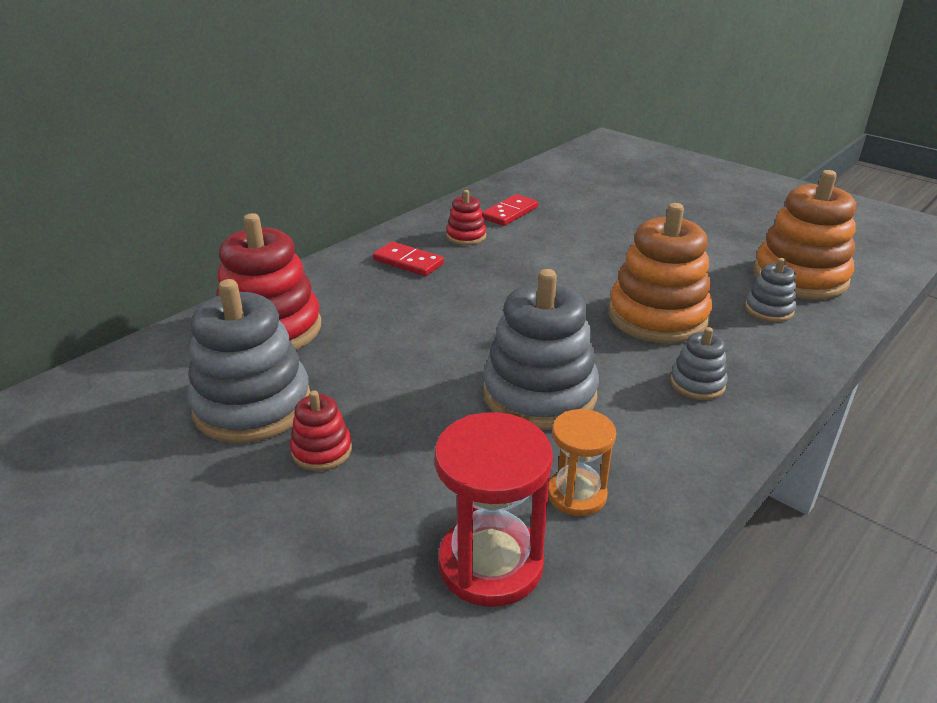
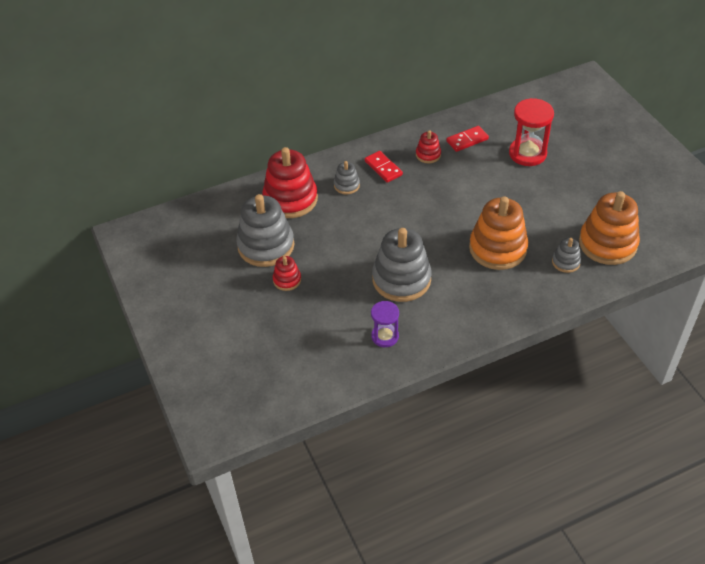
camera: 25 degrees right, 15 degrees up
(490, 564) = (331, 354): red hourglass -> red hourglass (527, 153)
(576, 494) = (385, 336): orange hourglass -> purple hourglass
(697, 384) = (484, 297): grey stacking toy -> grey stacking toy (346, 185)

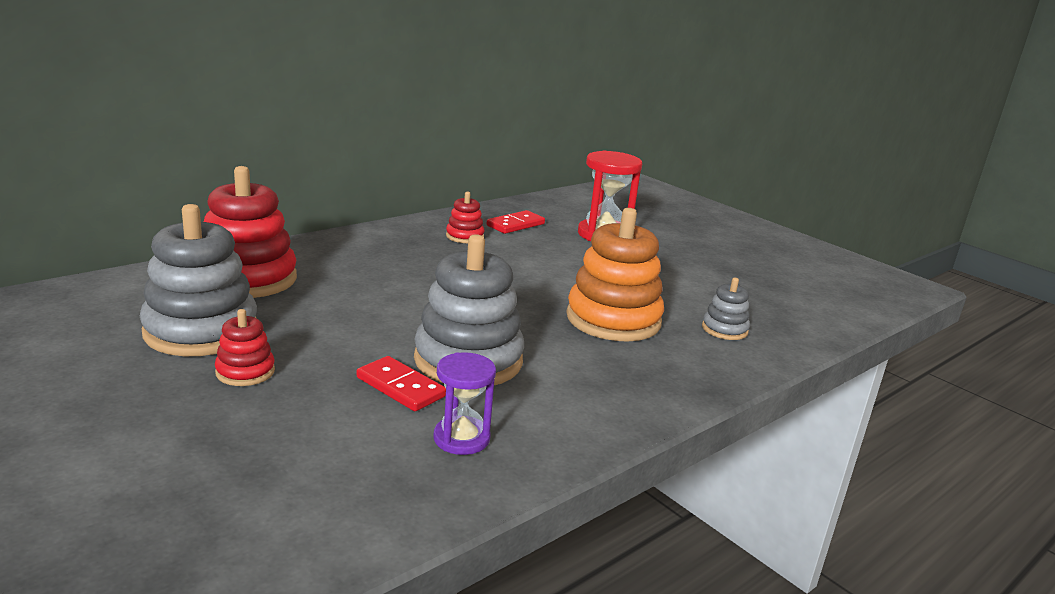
camera: 20 degrees left, 25 degrees down
(346, 185) = (344, 264): grey stacking toy -> none
(383, 168) = (400, 248): red domino -> red domino (401, 387)
(607, 244) = (769, 309): orange stacking toy -> none

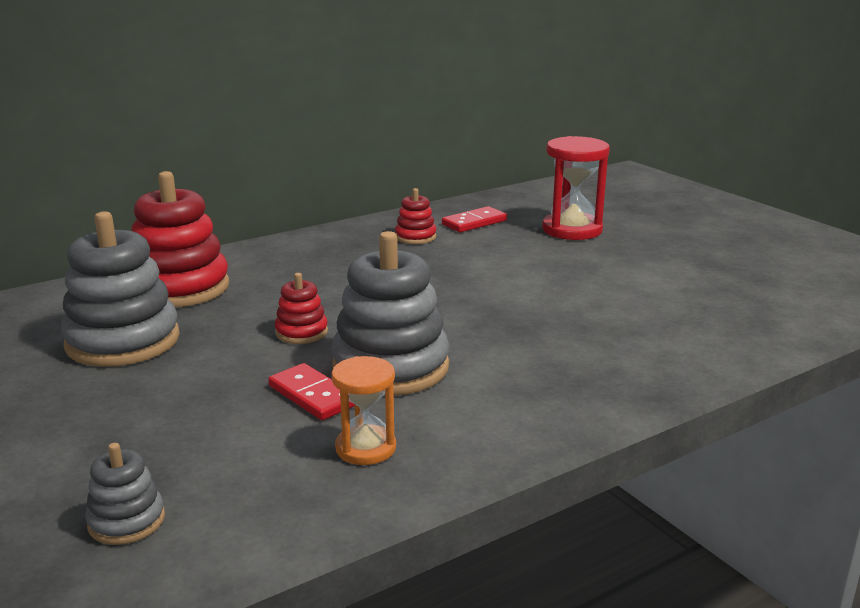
camera: 10 degrees right, 0 degrees up
(245, 372) = (158, 381): red stacking toy -> red stacking toy (301, 332)
(461, 438) = (365, 448): purple hourglass -> orange hourglass
(613, 319) = (561, 321): orange stacking toy -> none
(724, 329) = (689, 330): grey stacking toy -> grey stacking toy (126, 521)

